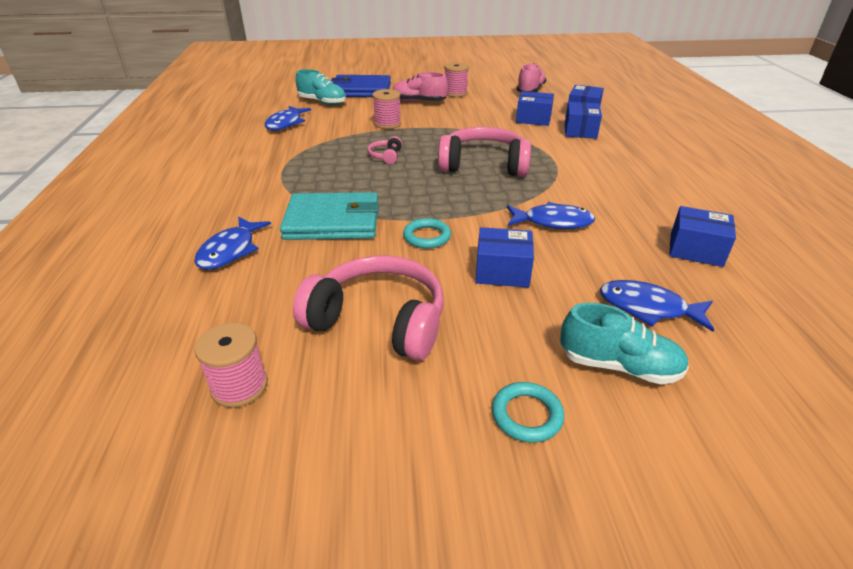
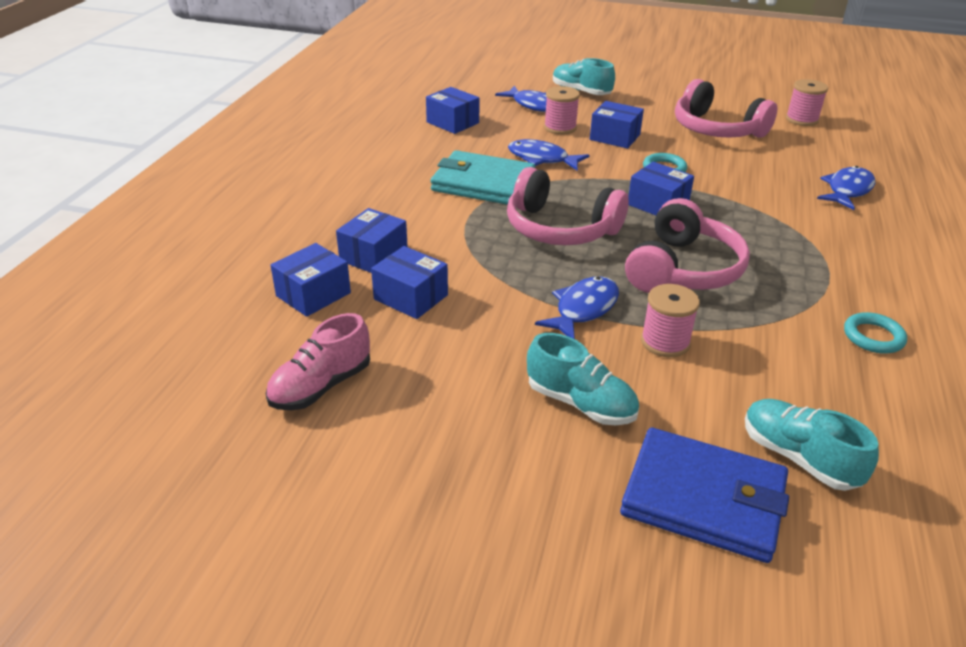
camera: 160 degrees left, 0 degrees up
(286, 123) = (860, 389): blue fish -> blue fish (583, 309)
(332, 221) = (753, 198): turquoise wallet -> turquoise wallet (483, 183)
(386, 156) = (682, 269): pink headphones -> pink headphones, size x2.30
(419, 102) = (580, 403): pink shoe -> turquoise shoe
(419, 197) = (658, 204): none -> blue box
(455, 93) = (484, 419): pink spool -> pink spool (560, 128)
(526, 415) = (644, 88): turquoise ring -> turquoise ring (873, 337)

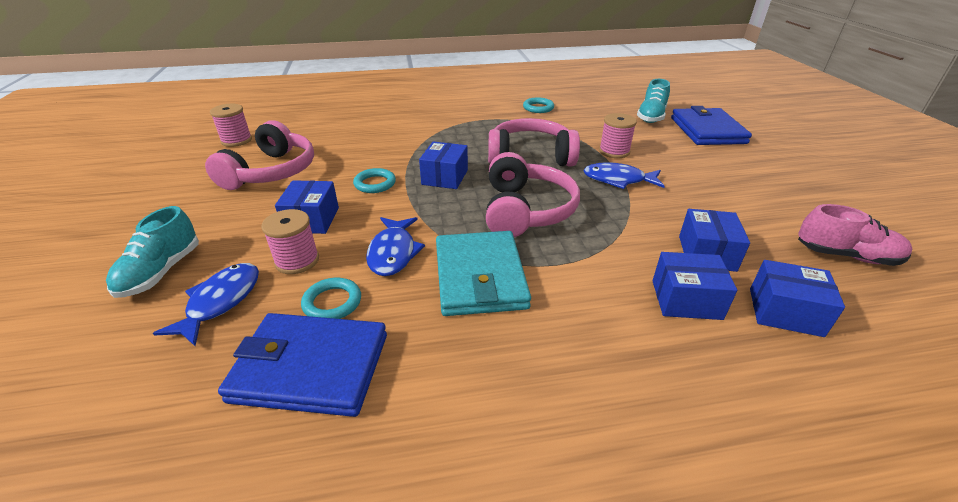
camera: 115 degrees left, 0 degrees up
(452, 122) = (310, 367): blue box -> blue wallet
(502, 133) = (332, 302): none -> turquoise ring
(580, 403) = (700, 165): turquoise shoe -> none
(847, 190) = (369, 120): blue fish -> none

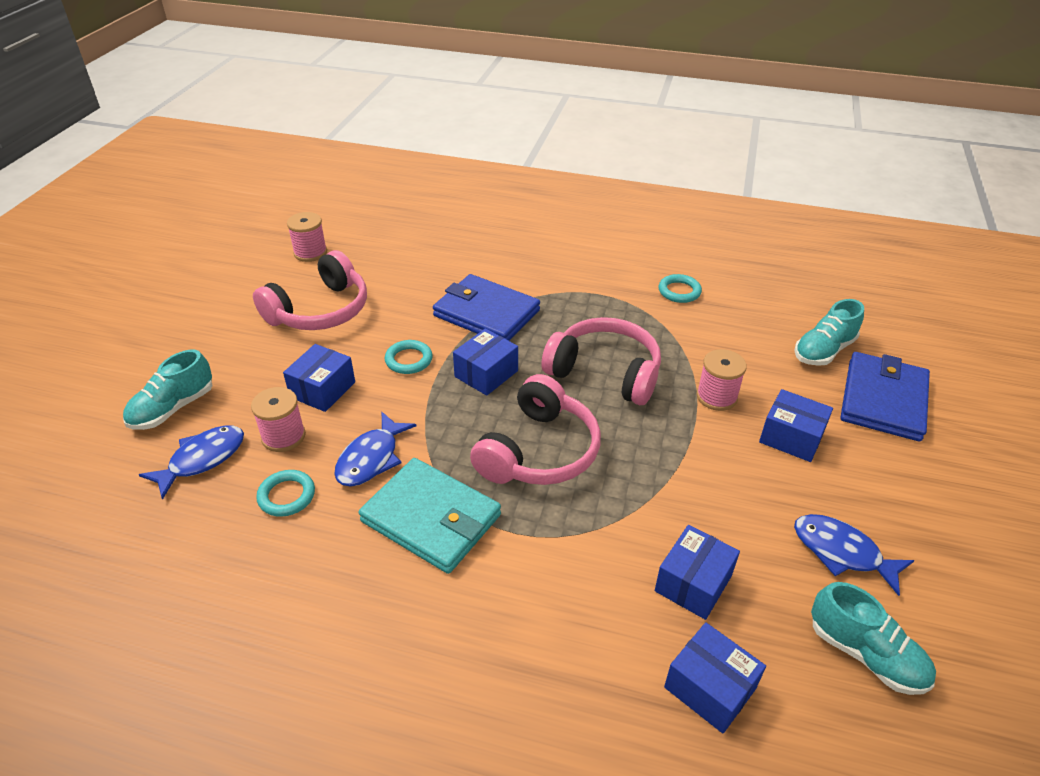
camera: 25 degrees right, 5 degrees up
(310, 367) = (235, 555): blue wallet -> blue wallet (486, 313)
(480, 276) = (431, 518): turquoise wallet -> turquoise wallet turned 75 degrees counterclockwise
(618, 180) = (682, 443): blue fish -> blue fish (842, 552)
(686, 299) = (615, 628): blue box -> blue box (791, 437)
(846, 255) = (865, 654): pink shoe -> turquoise shoe

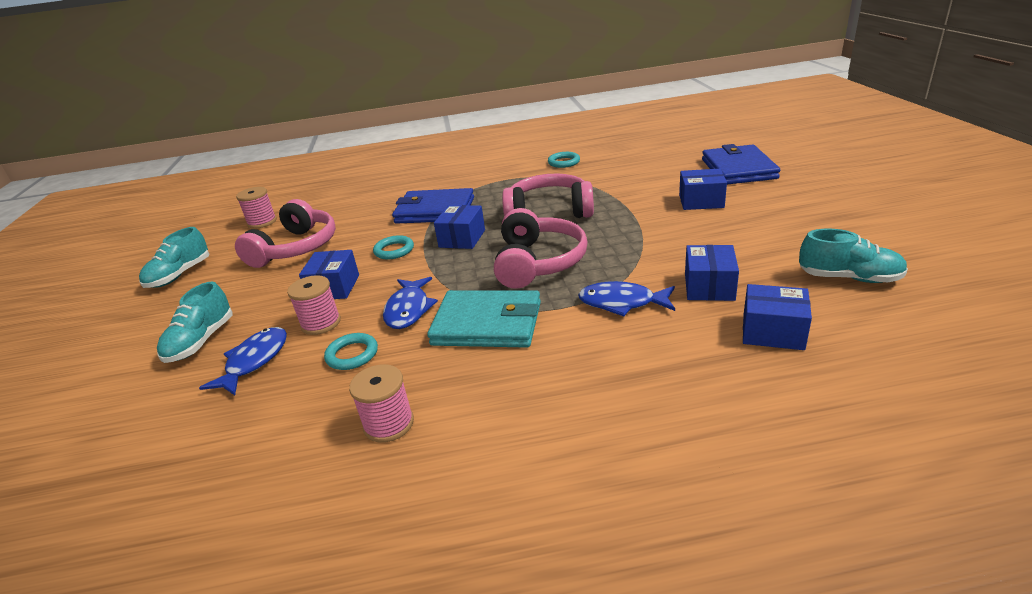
camera: 20 degrees left, 10 degrees down
(716, 397) = (635, 199): pink spool -> pink spool (389, 424)
(823, 351) = (681, 160): turquoise shoe -> turquoise shoe (180, 275)
(842, 552) = (785, 239): blue fish -> blue fish (622, 303)

